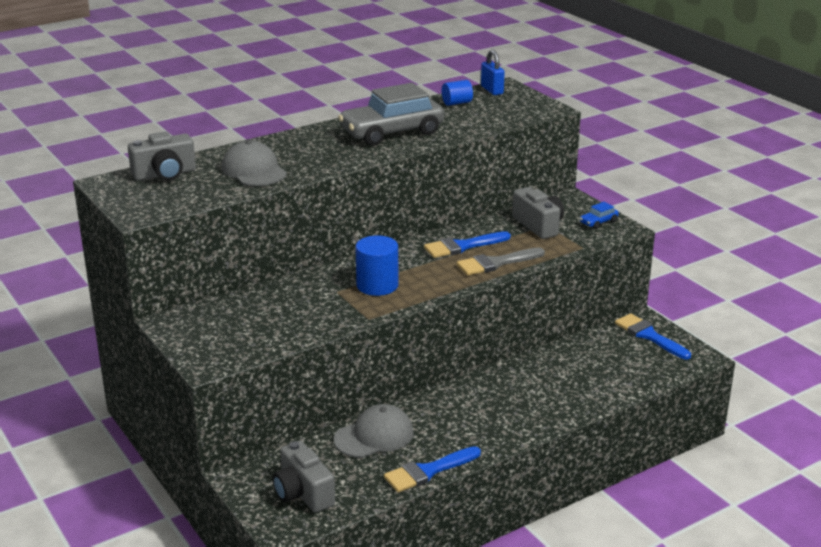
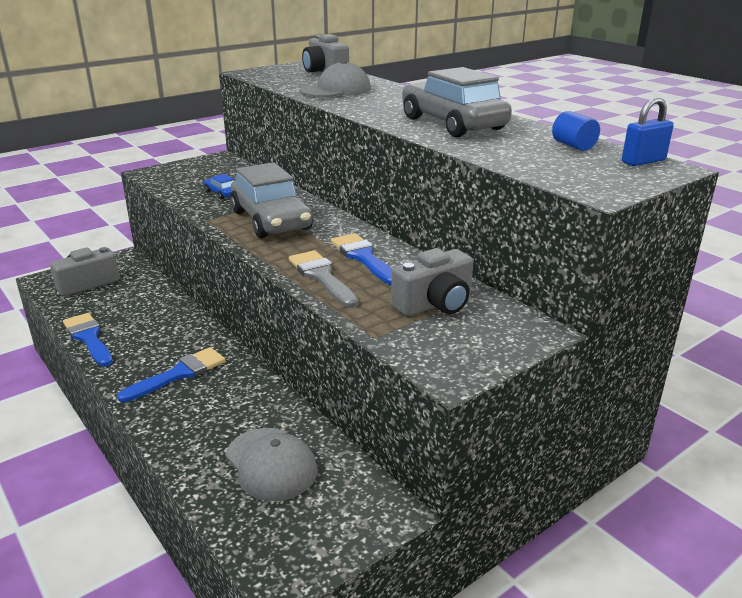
camera: 85 degrees right, 0 degrees up
(374, 436) = (155, 309): grey cap -> grey cap (271, 464)
(377, 285) = (271, 220): blue cylinder -> grey car
(598, 222) = (463, 352): blue car -> blue car (222, 193)
(649, 336) = (344, 515): blue brush -> blue brush (179, 374)

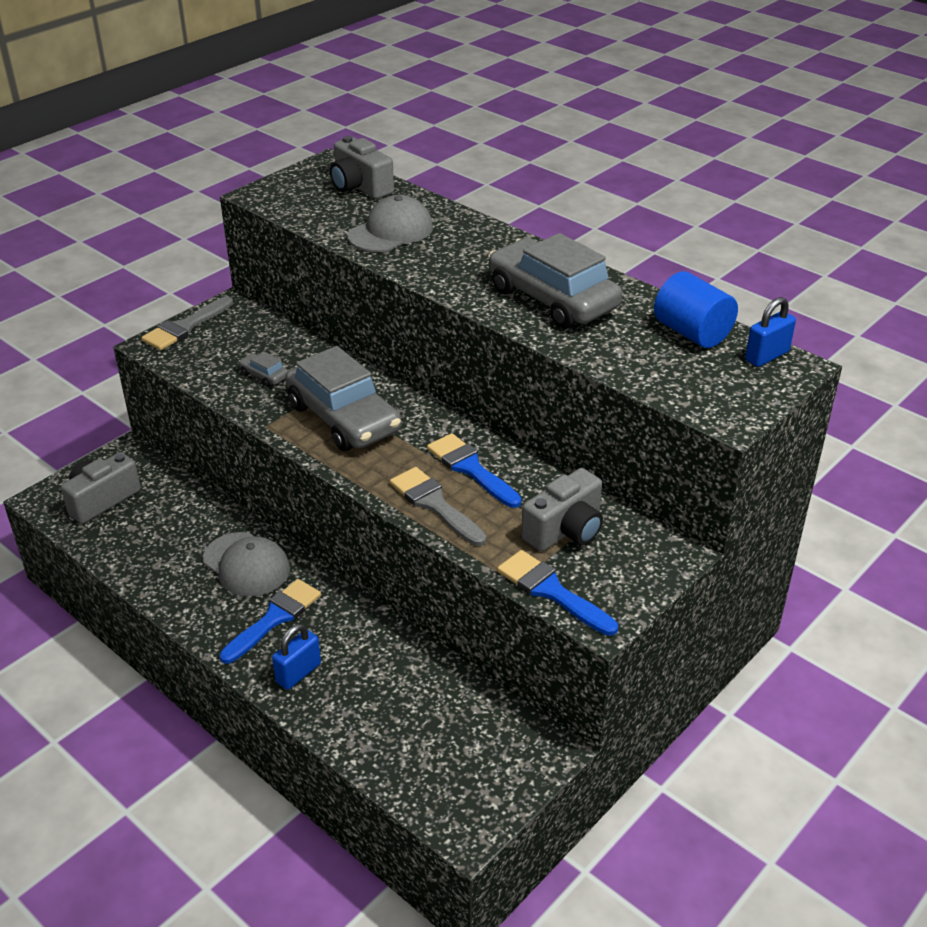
camera: 10 degrees left, 10 degrees up
(89, 338) = (145, 582): blue brush -> blue brush (551, 591)
(179, 166) = (185, 327): none -> grey brush
(179, 416) = (298, 673): none -> blue padlock
(222, 193) = (264, 375): blue car -> grey car
(271, 464) = (416, 715): grey cap -> grey cap (246, 565)
(573, 146) = (692, 333): blue cylinder -> blue cylinder, size x1.63

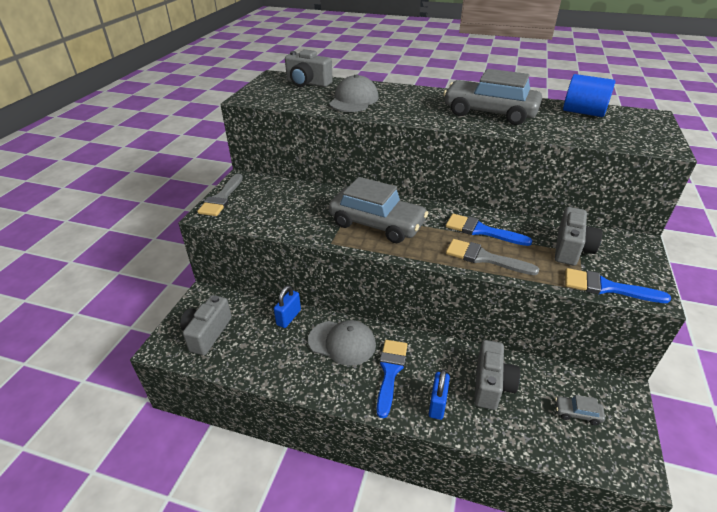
camera: 25 degrees left, 0 degrees up
(264, 375) = (301, 213): grey car -> grey car (577, 413)
(384, 678) = (491, 385): none -> grey camera
(767, 356) = (634, 114): blue padlock -> blue padlock (288, 317)

